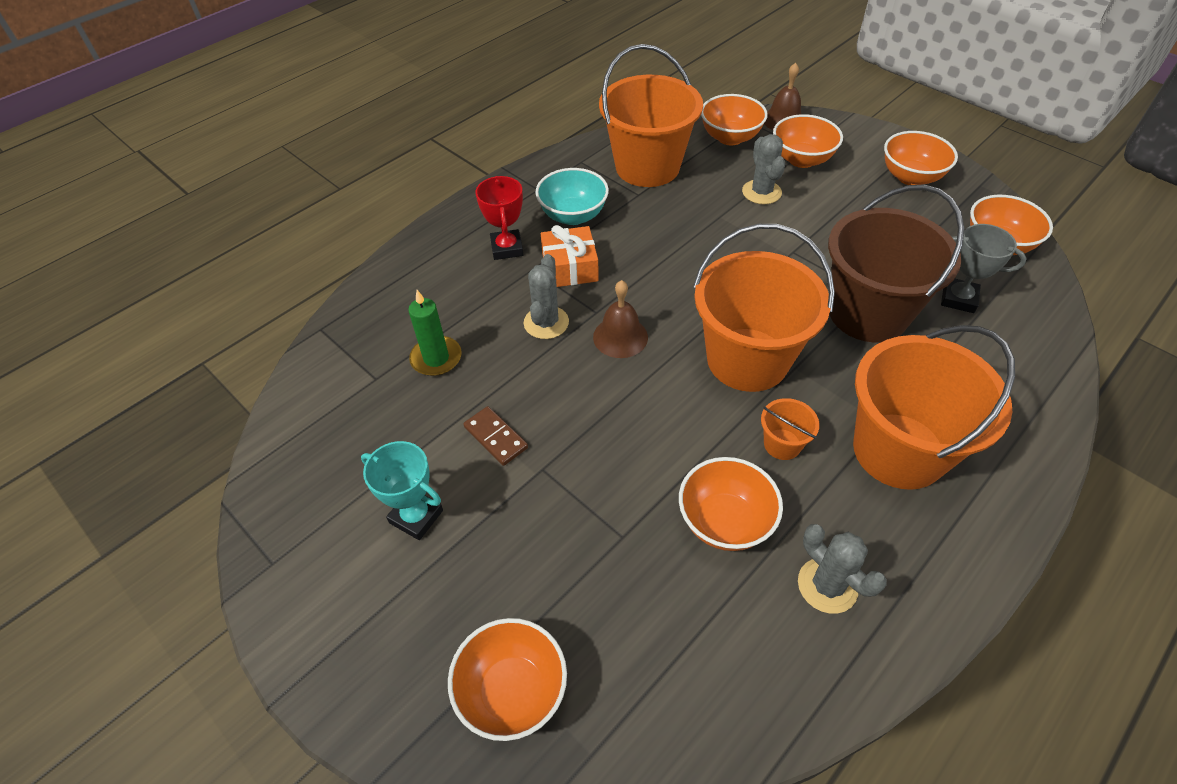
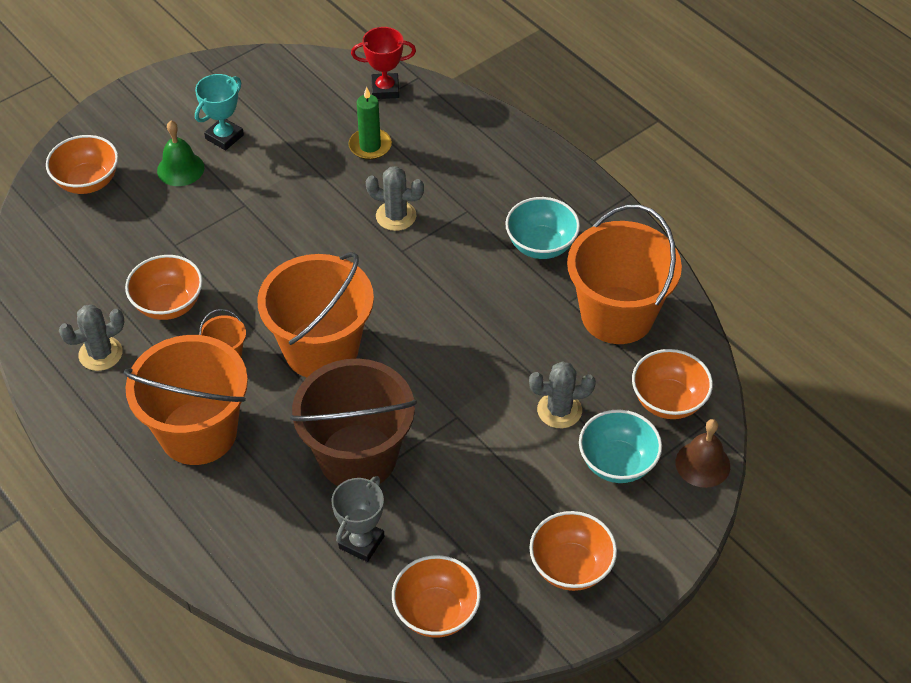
camera: 95 degrees right, 0 degrees up
(479, 560) = (180, 169): none -> green bell
(496, 437) = (281, 180): brown domino -> none
(507, 248) = (499, 194): red trophy -> red trophy (385, 89)
(570, 267) = (464, 237): orange gift -> none
(620, 337) = (368, 264): brown bell -> none
(801, 159) = (617, 463): orange bowl -> turquoise bowl

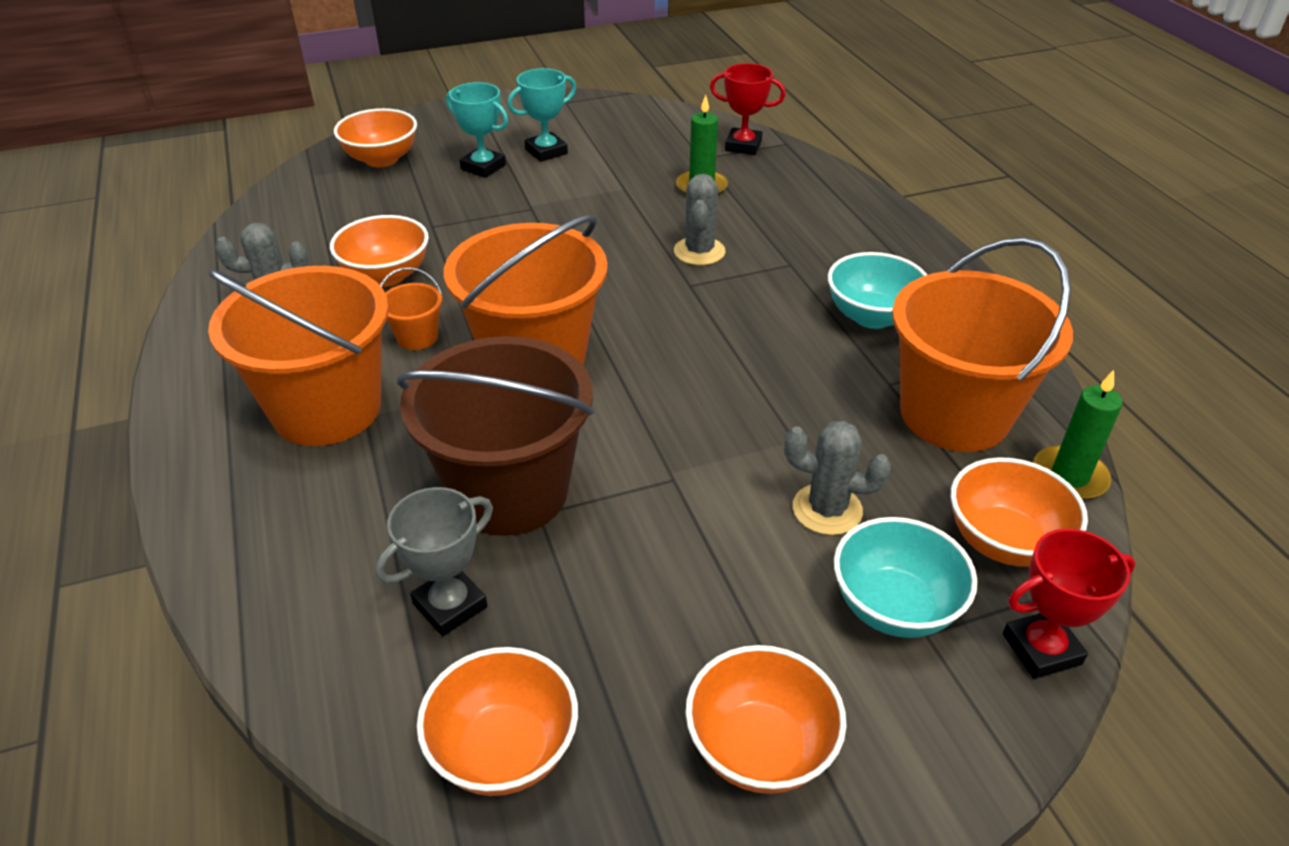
camera: 20 degrees right, 10 degrees down
(180, 169) = (483, 167): green bell -> turquoise trophy
(396, 216) = (699, 251): grey cactus -> grey cactus turned 60 degrees clockwise
(697, 343) = (1069, 476): none -> green candle
(702, 464) = (1041, 649): brown bell -> red trophy

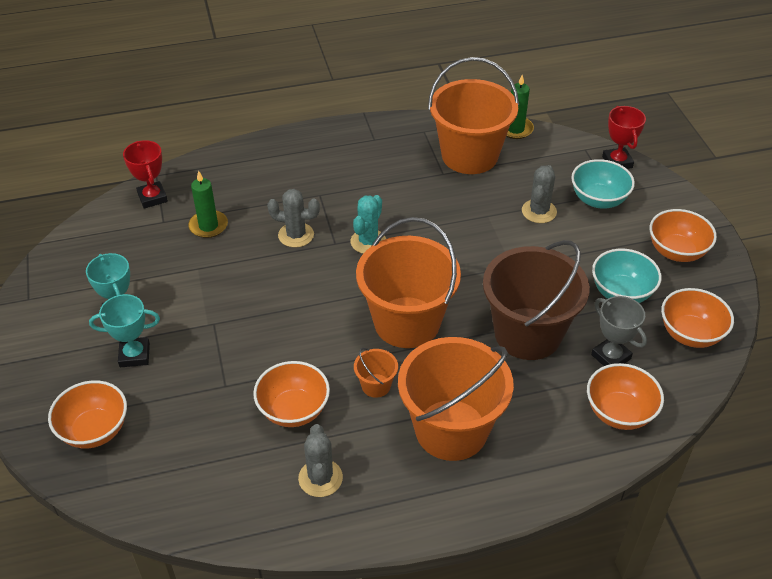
camera: 85 degrees left, 5 degrees up
(483, 167) = (134, 355): turquoise trophy -> turquoise trophy turned 45 degrees clockwise
(699, 314) = (368, 242): none -> turquoise cactus
(743, 146) = (152, 197): red trophy -> red trophy turned 45 degrees counterclockwise
(872, 316) = (381, 169): turquoise bowl -> turquoise bowl (621, 293)
(1004, 541) = (557, 159): orange bowl -> orange bowl (619, 412)

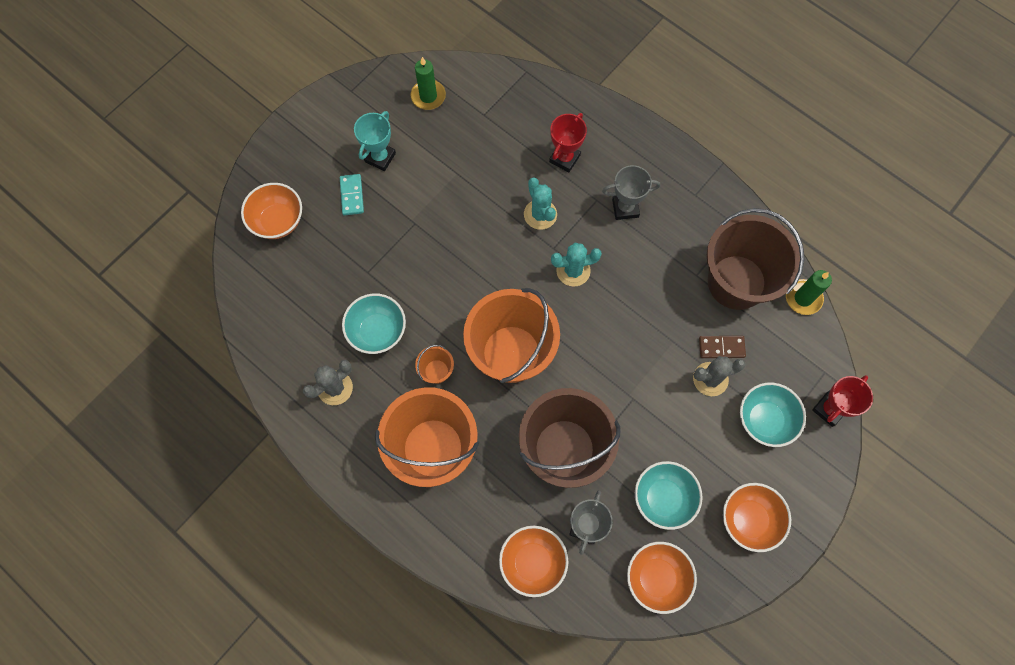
camera: 55 degrees right, 25 degrees up
(134, 355) = (352, 195): turquoise trophy -> turquoise domino
(152, 197) = (501, 88): red trophy -> red trophy (564, 158)
(208, 226) = (503, 148): green candle -> green candle (428, 96)
(293, 410) = (377, 331): orange bowl -> turquoise bowl
(296, 235) = (540, 214): grey cactus -> turquoise cactus
(344, 182) = (625, 208): none -> grey trophy
(469, 155) = (736, 282): orange bucket -> brown bucket
(517, 192) = (721, 347): none -> brown domino

